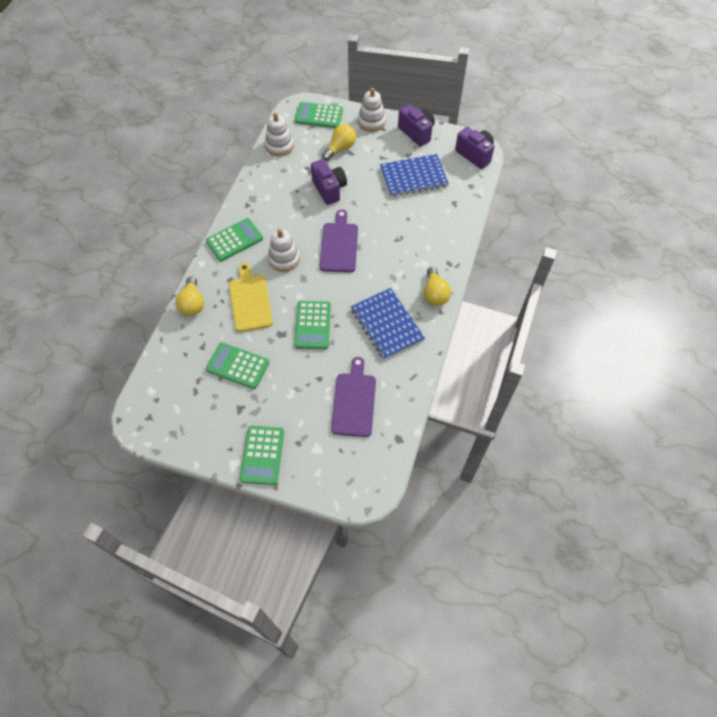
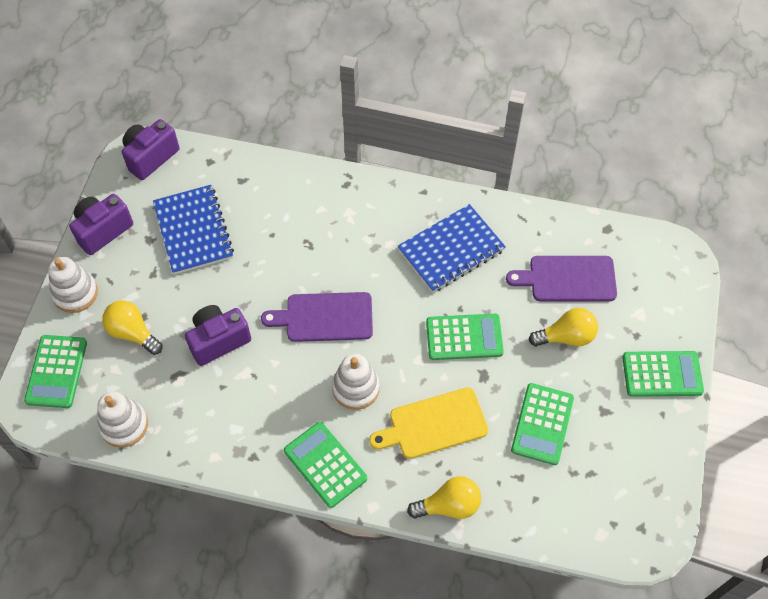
camera: 95 degrees left, 0 degrees up
(435, 294) = (397, 198): yellow light bulb -> yellow light bulb (566, 337)

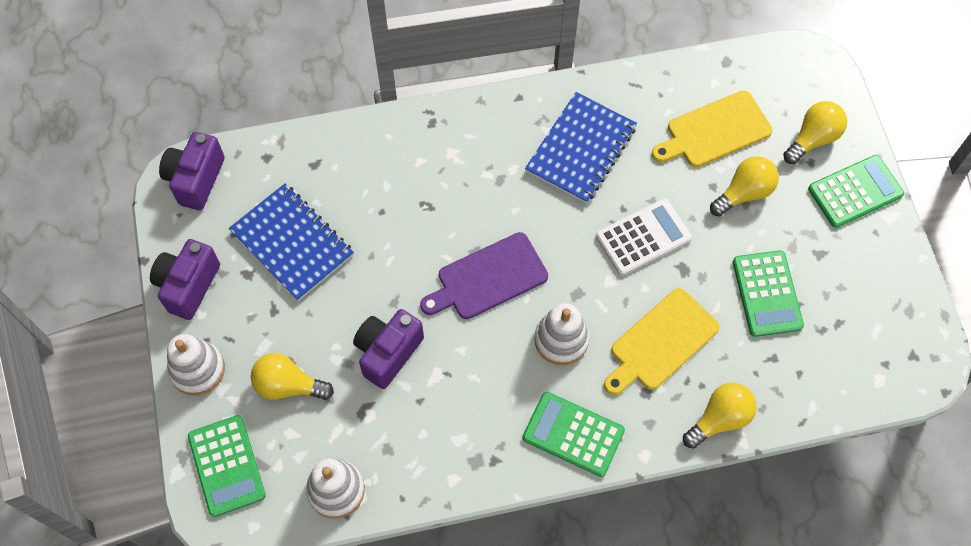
camera: 25 degrees left, 5 degrees up
(464, 337) = (643, 237): green calculator -> white calculator
(568, 279) = (715, 131): purple cutting board -> yellow cutting board
(648, 317) = (812, 139): none -> yellow light bulb

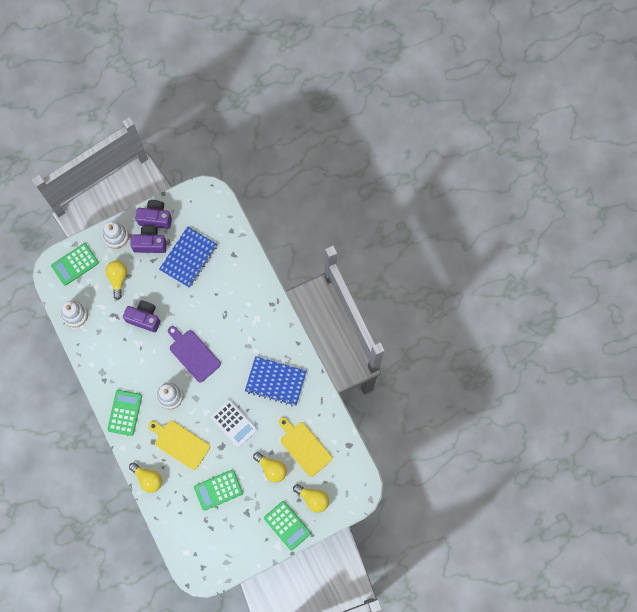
camera: 75 degrees right, 10 degrees up
(196, 179) = (211, 202): purple camera -> purple camera (150, 243)

